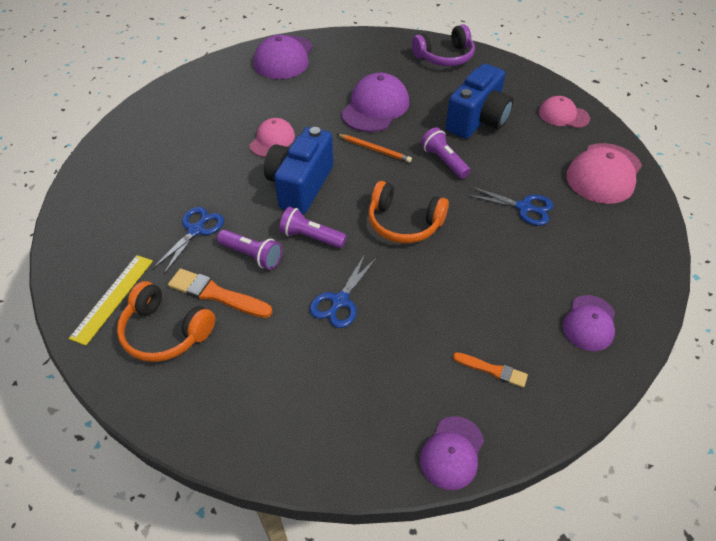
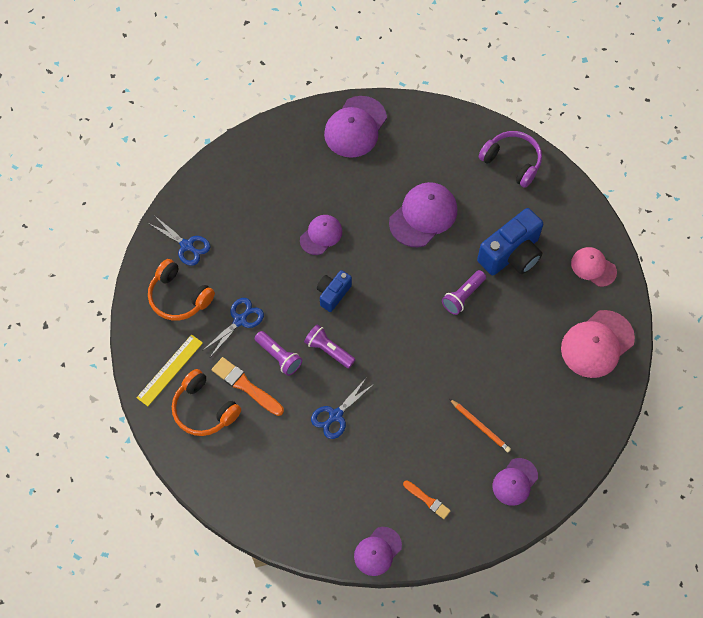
camera: 15 degrees right, 15 degrees up
(272, 140) = (321, 235): pink cap -> purple cap
(300, 185) = (333, 294): blue camera -> blue camera, size x0.56
(374, 149) = (407, 268): orange pencil -> orange pencil (480, 426)
(404, 223) = (407, 354): orange headphones -> orange headphones (179, 297)
(444, 161) = (463, 296): purple flashlight -> purple flashlight turned 120 degrees counterclockwise
(445, 57) = (512, 162): purple headphones -> purple headphones turned 135 degrees counterclockwise
(524, 208) = (511, 363): blue scissors -> blue scissors (187, 246)

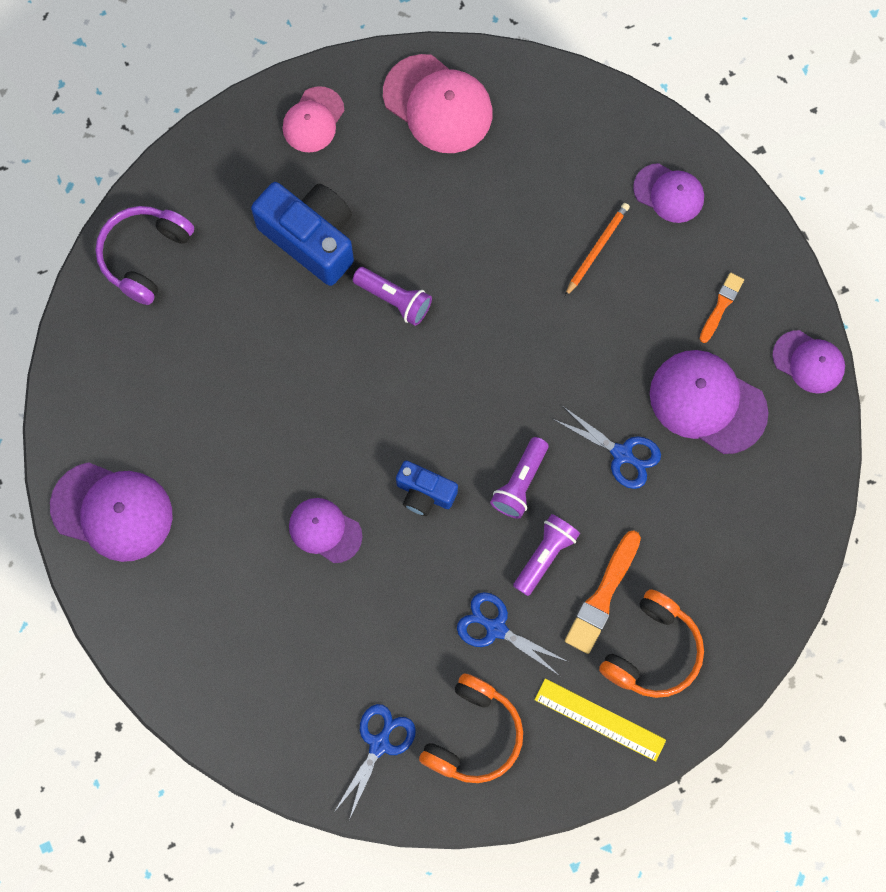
camera: 100 degrees left, 10 degrees up
(423, 216) = (264, 378): purple cap -> purple cap (707, 402)

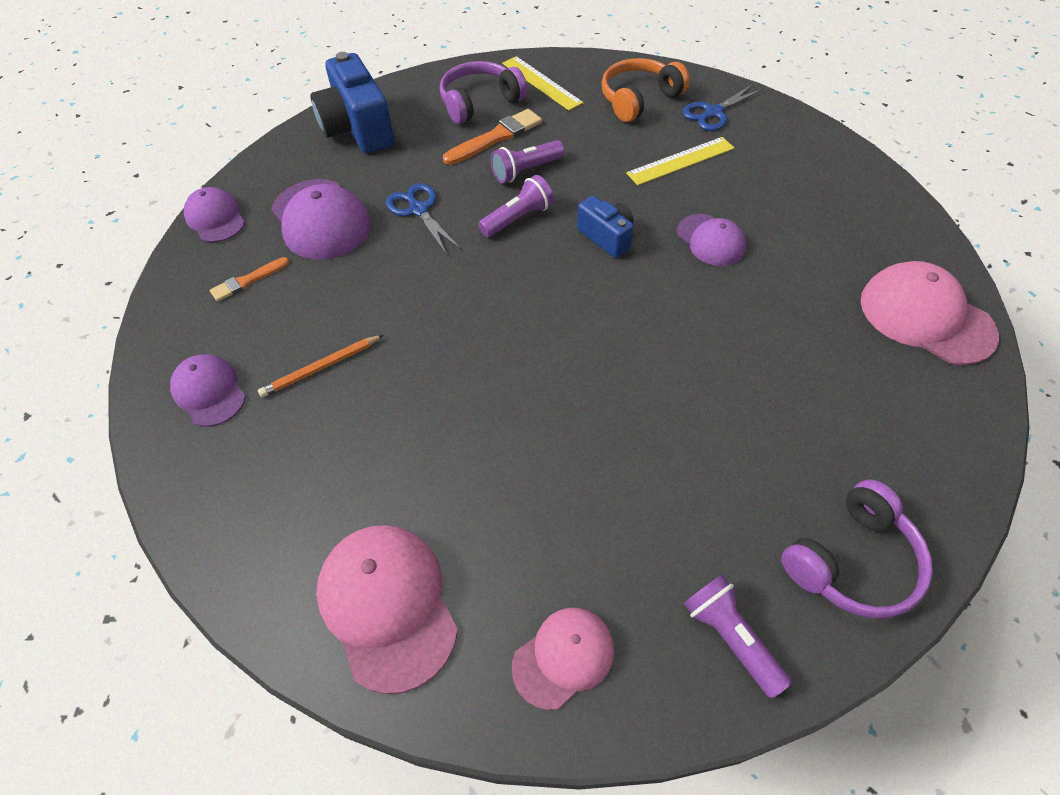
camera: 155 degrees left, 20 degrees down
(112, 511) = (926, 317): purple cap -> pink cap
(311, 238) = (627, 499): blue camera -> blue camera (358, 129)
(390, 640) = (681, 161): none -> yellow ruler
(394, 299) = (559, 398): purple flashlight -> purple flashlight (730, 637)
(495, 628) = (591, 144): blue scissors -> none
(653, 651) = (479, 102): orange headphones -> purple headphones

